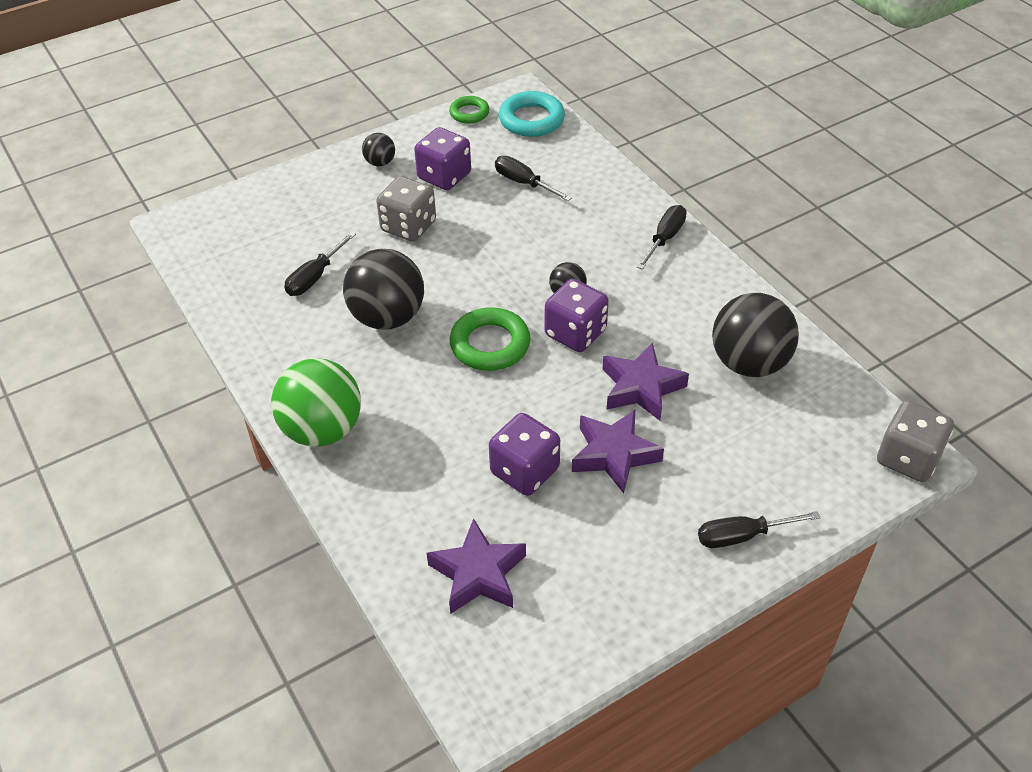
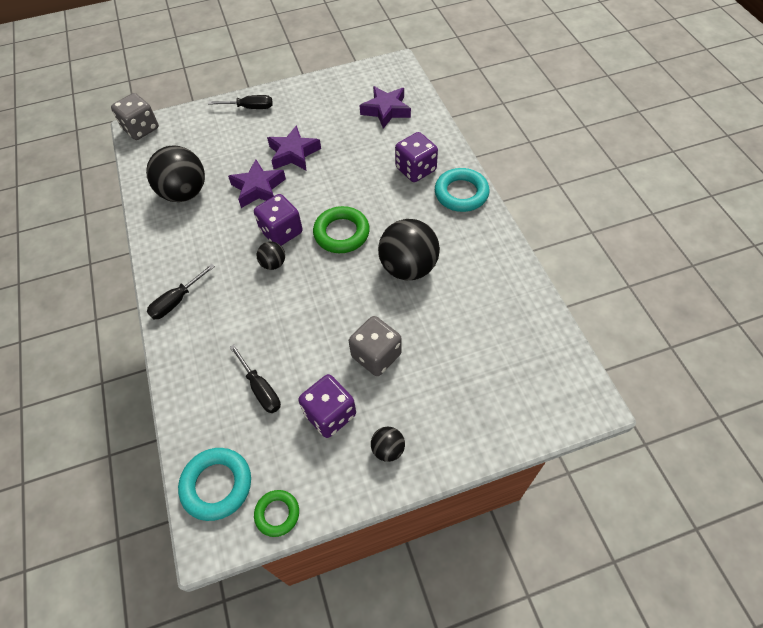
camera: 165 degrees left, 10 degrees up
(315, 277) = (460, 315): black screwdriver -> none
(322, 430) = (461, 193): green ball -> turquoise ring
(524, 471) = (346, 153): purple dice -> purple dice (415, 169)

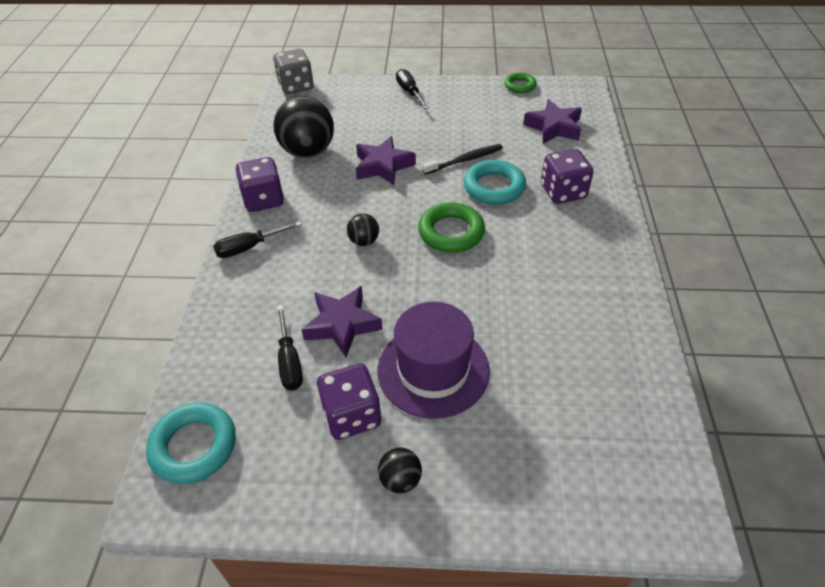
camera: 20 degrees right, 10 degrees down
(249, 108) = (409, 92): black screwdriver -> black screwdriver turned 135 degrees counterclockwise
(277, 514) = (241, 503): green ring -> green ring (520, 86)
(281, 232) = (387, 213): purple dice -> purple dice (263, 200)
(293, 153) = (435, 143): purple star -> purple star (342, 325)
(325, 162) = (465, 160): none -> black toothbrush
(376, 355) = (433, 370): grey dice -> purple hat
(408, 267) = (511, 288): black ball -> none
(461, 193) = (607, 230): turquoise ring -> turquoise ring (494, 187)

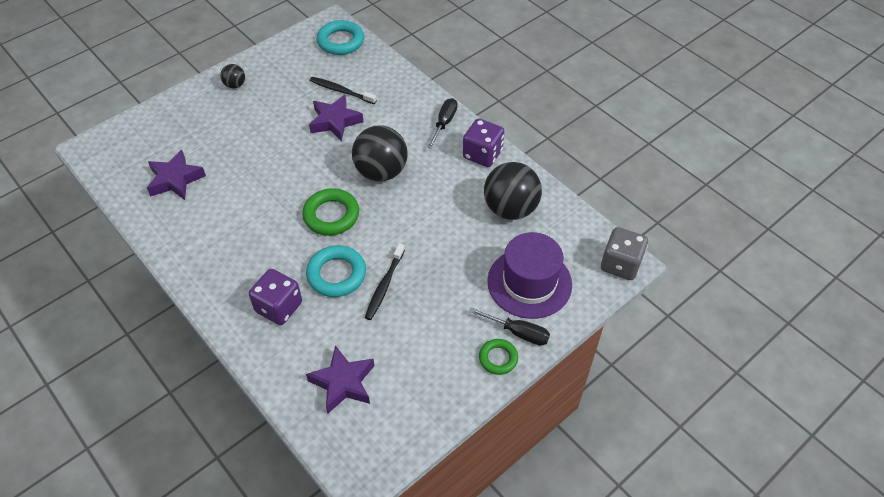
camera: 135 degrees right, 5 degrees up
(289, 361) = (341, 91): black screwdriver -> black toothbrush
(351, 415) = (283, 91): purple dice -> none
(364, 241) = (381, 172): black ball -> black ball, size x2.09
(383, 166) = (439, 235): purple star -> purple star (175, 179)
(433, 370) = (262, 132): purple hat -> purple hat (529, 283)
(520, 86) = (427, 425): green ring -> green ring (498, 358)

